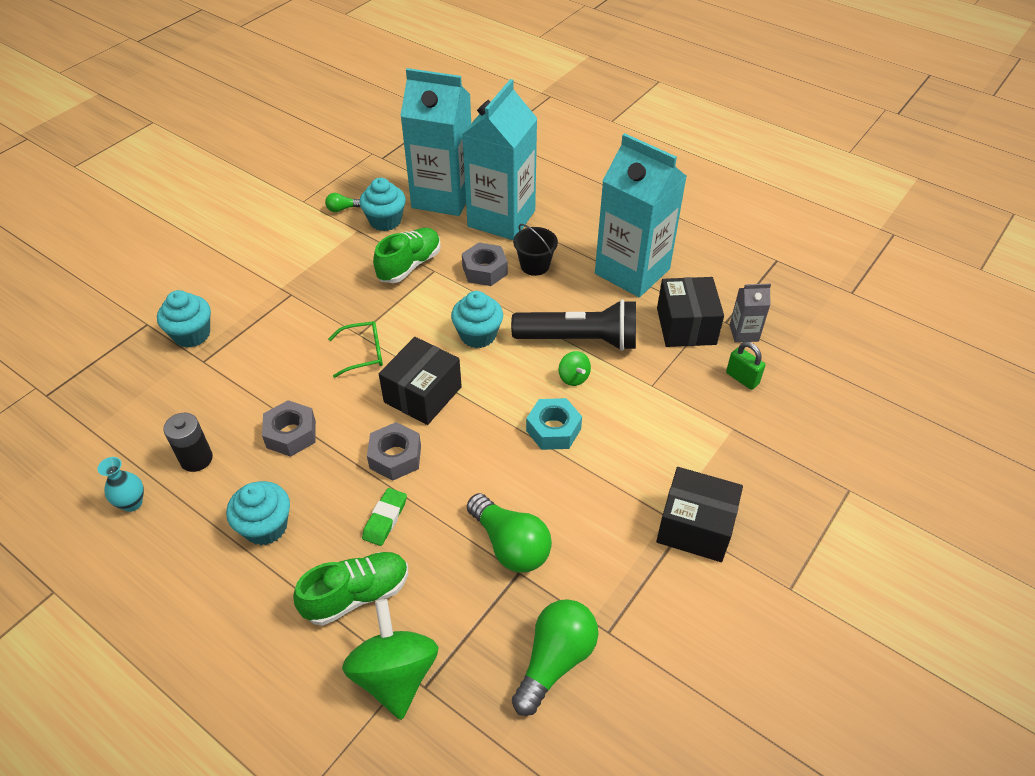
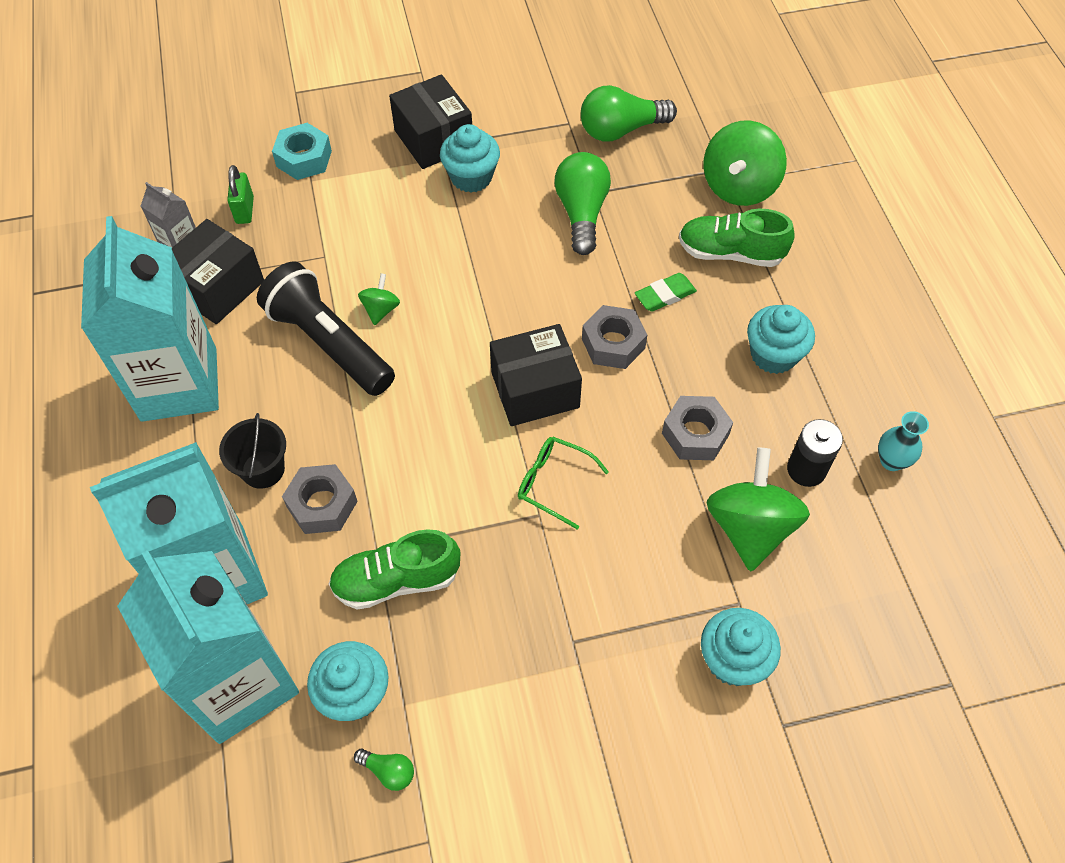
camera: 140 degrees left, 10 degrees up
(218, 402) = (749, 527): none -> green spinning top
(478, 335) = (418, 420): turquoise cupcake -> turquoise cupcake (471, 177)
(553, 430) = (453, 275): turquoise nut -> turquoise nut (304, 159)

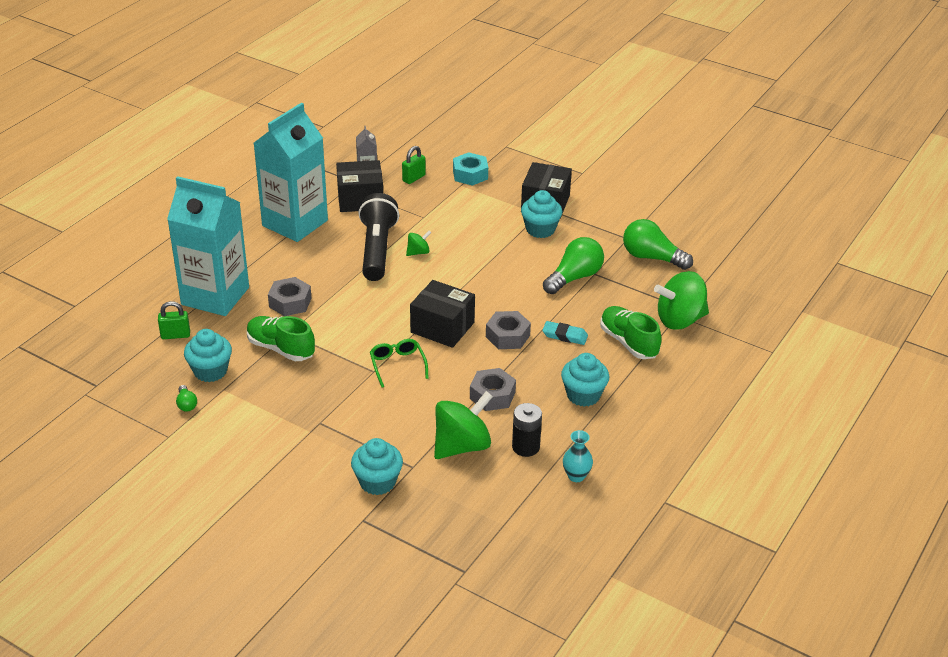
camera: 45 degrees right, 20 degrees down
(239, 682) = (175, 335): turquoise carton -> green padlock
(263, 469) = (285, 274): black bucket -> none
(665, 295) = (564, 336): green eraser -> turquoise eraser

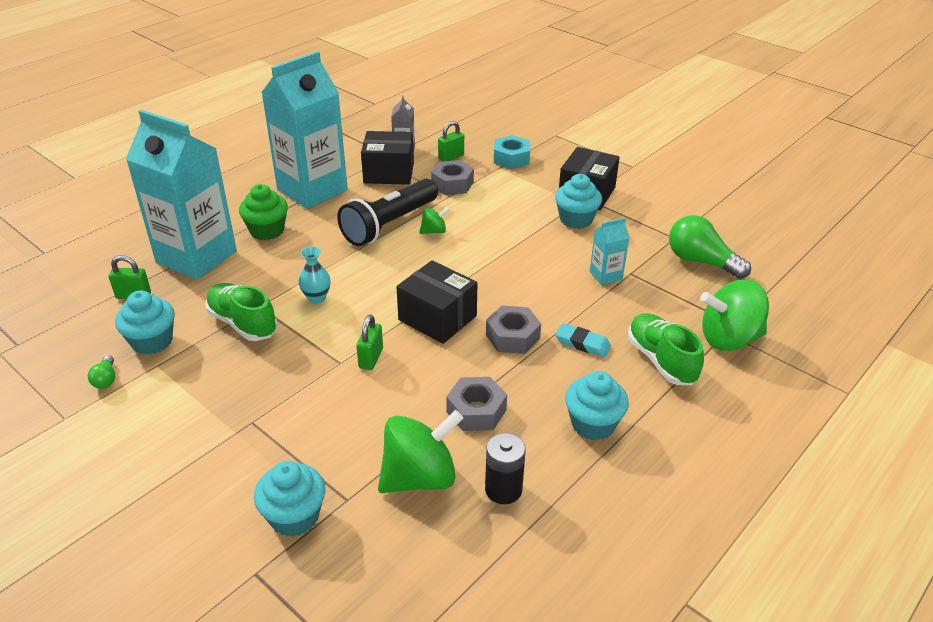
camera: 10 degrees right, 0 degrees up
(268, 266) = (267, 231): none -> green cupcake
(290, 302) = (274, 272): grey nut -> grey nut (452, 184)
(377, 250) = (389, 224): black flashlight -> black flashlight turned 150 degrees counterclockwise
(397, 365) = (371, 358): green glasses -> green padlock
(574, 277) = (605, 275): green light bulb -> turquoise carton
(576, 476) = (564, 543): turquoise vase -> turquoise vase (316, 298)

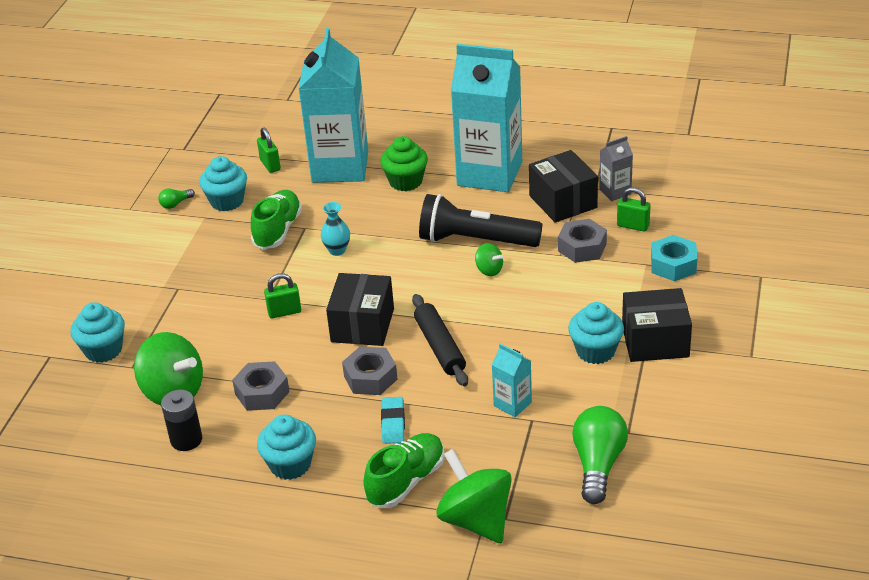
camera: 65 degrees right, 0 degrees up
(506, 287) = (439, 347): none -> black rolling pin

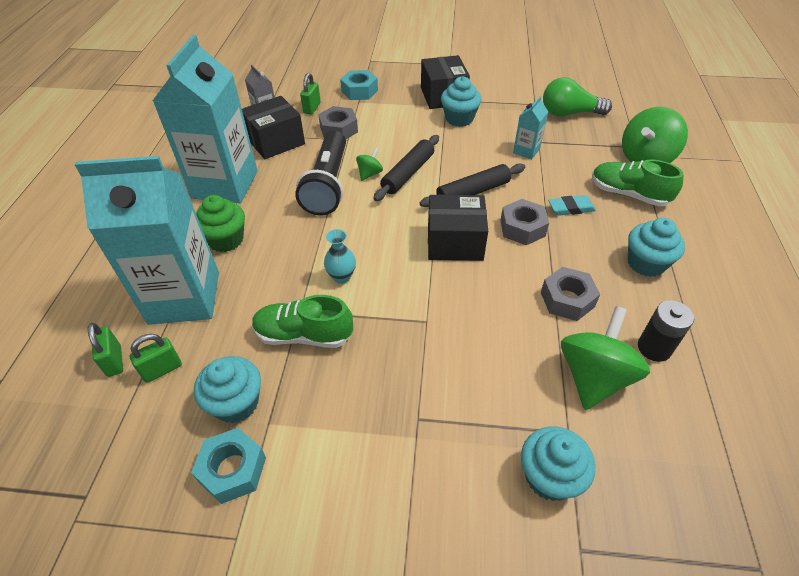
camera: 100 degrees left, 10 degrees up
(175, 204) = (232, 469): green light bulb -> turquoise nut
(284, 312) = (445, 303): green padlock -> green padlock (114, 361)
(484, 299) = (408, 173): none -> black rolling pin

